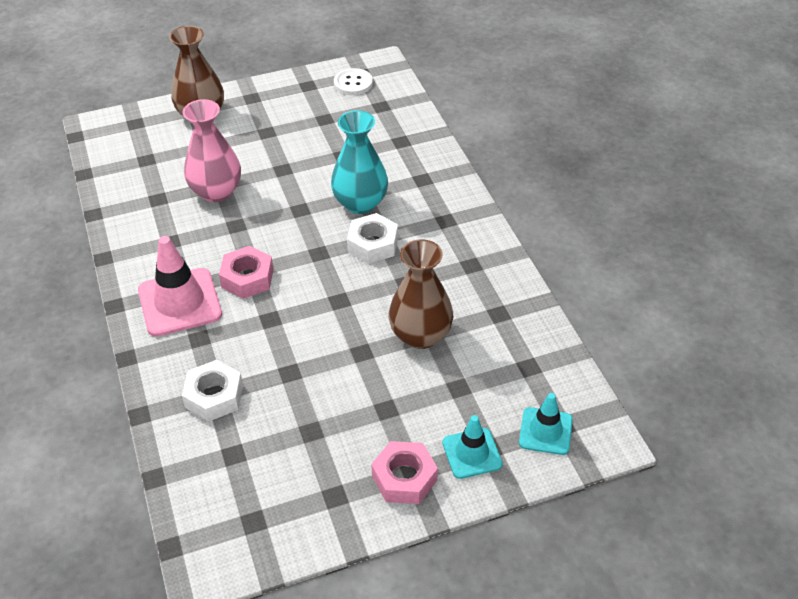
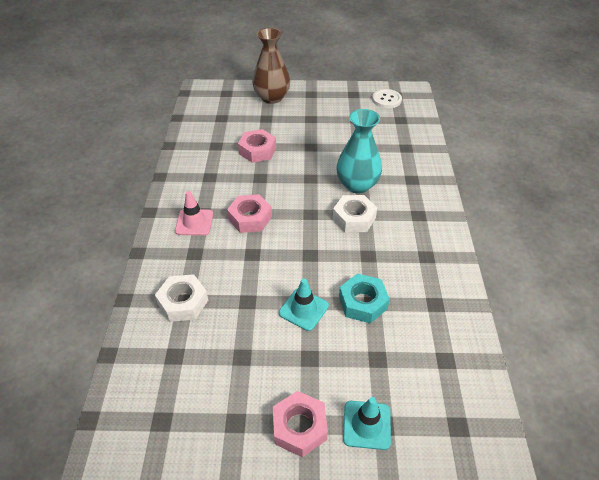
camera: 20 degrees right, 0 degrees up
(180, 302) = (194, 222): pink traffic cone -> pink traffic cone, size x0.60
(216, 191) = (257, 150): pink vase -> pink nut
(420, 335) = (363, 303): brown vase -> turquoise nut
(545, 431) = (441, 427): turquoise traffic cone -> turquoise traffic cone (303, 309)

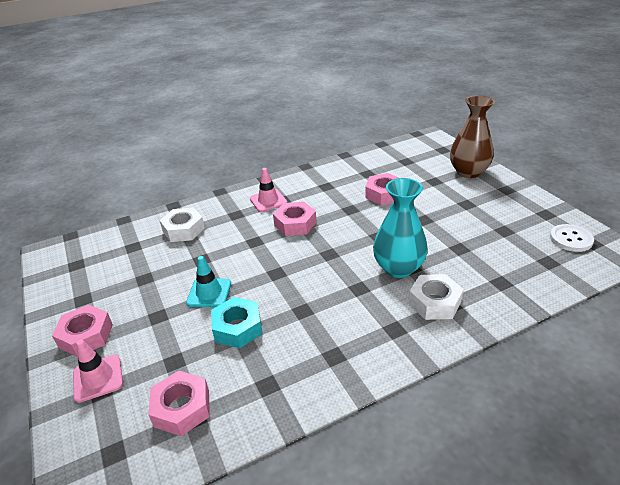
camera: 65 degrees right, 10 degrees down
(354, 218) = (347, 283): white nut -> white nut (434, 302)
(366, 425) = (98, 378): turquoise traffic cone -> pink traffic cone
(433, 366) = (182, 408): none -> pink nut

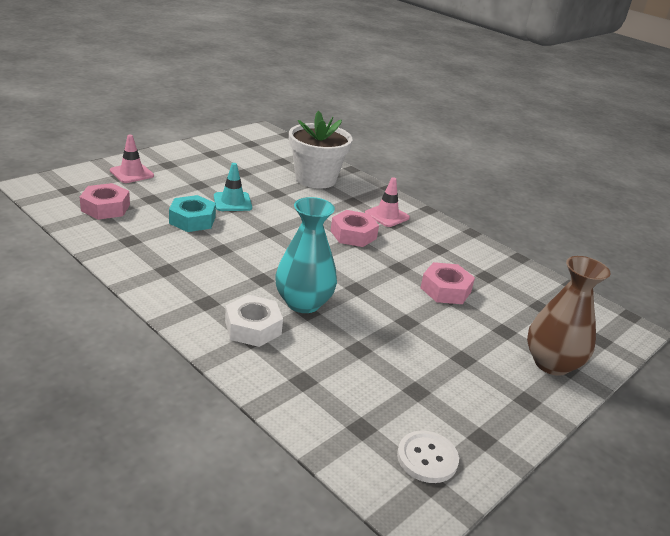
camera: 65 degrees right, 5 degrees down
(86, 336) = (172, 161): pink nut -> none
(183, 230) = (315, 179): white nut -> white flower pot

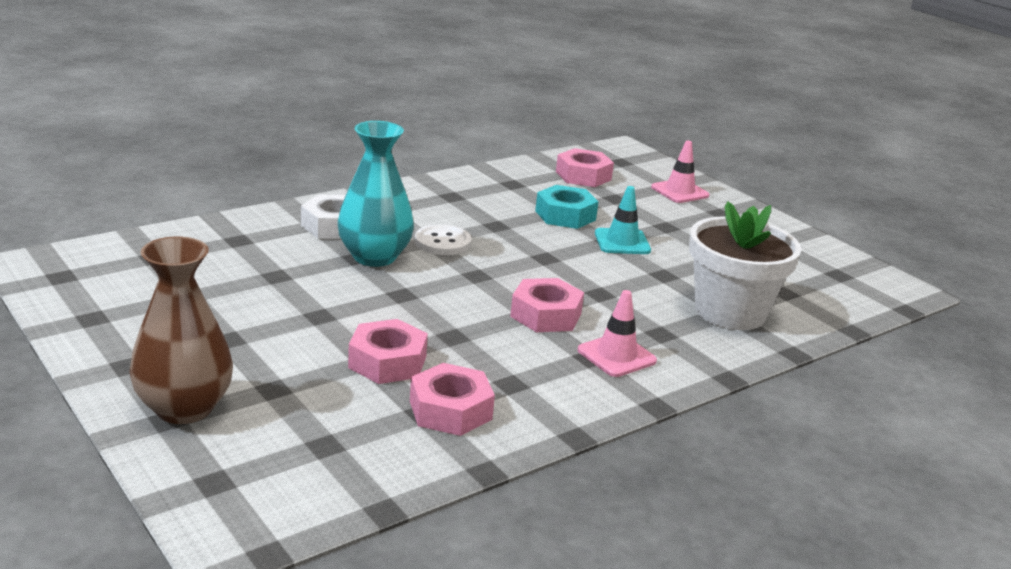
camera: 100 degrees right, 5 degrees down
(427, 458) = (90, 281): white button -> white button (442, 242)
(478, 267) = (450, 410): none -> pink nut

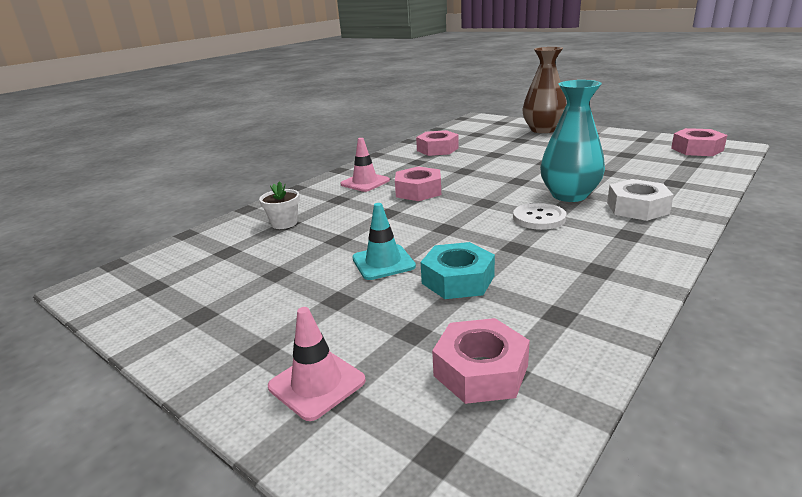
camera: 170 degrees right, 0 degrees up
(387, 362) = (484, 155): pink nut -> pink nut (697, 149)
(730, 312) = (284, 223): white flower pot -> white flower pot, size x0.46

